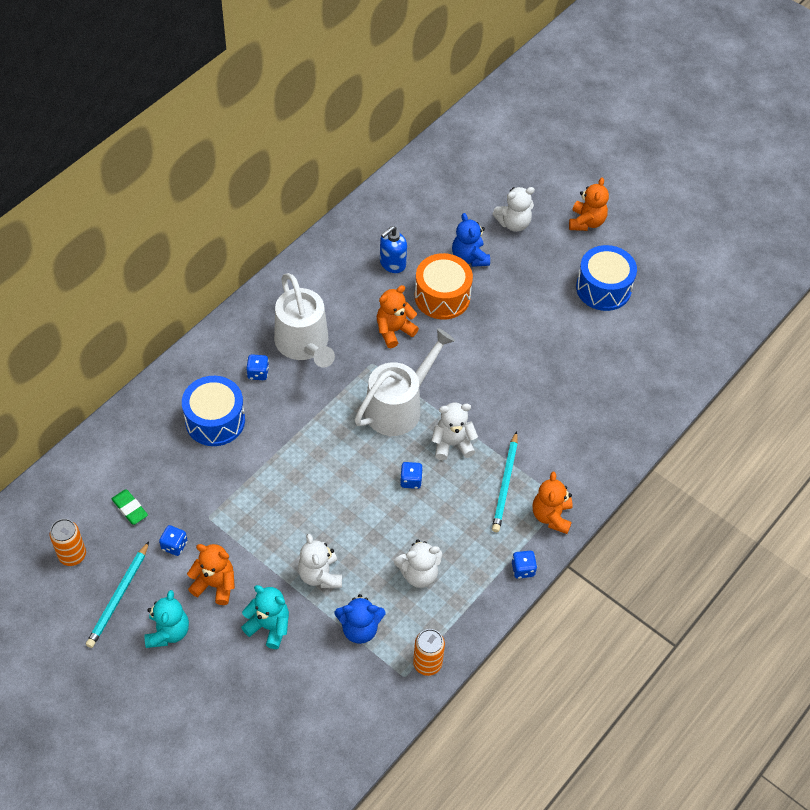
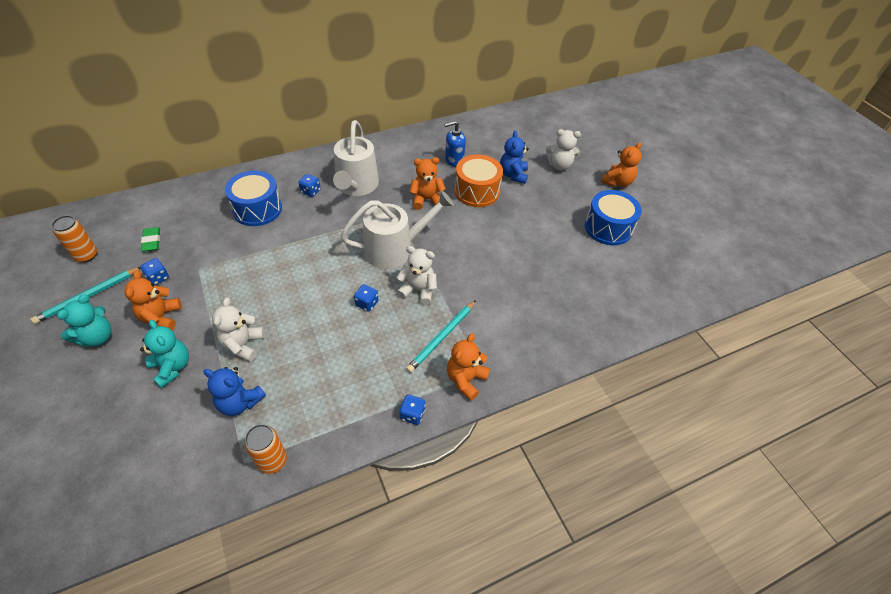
camera: 25 degrees right, 5 degrees down
(215, 584) = (161, 317): orange teddy bear -> orange teddy bear turned 135 degrees counterclockwise
(418, 574) = (321, 378): white teddy bear -> none

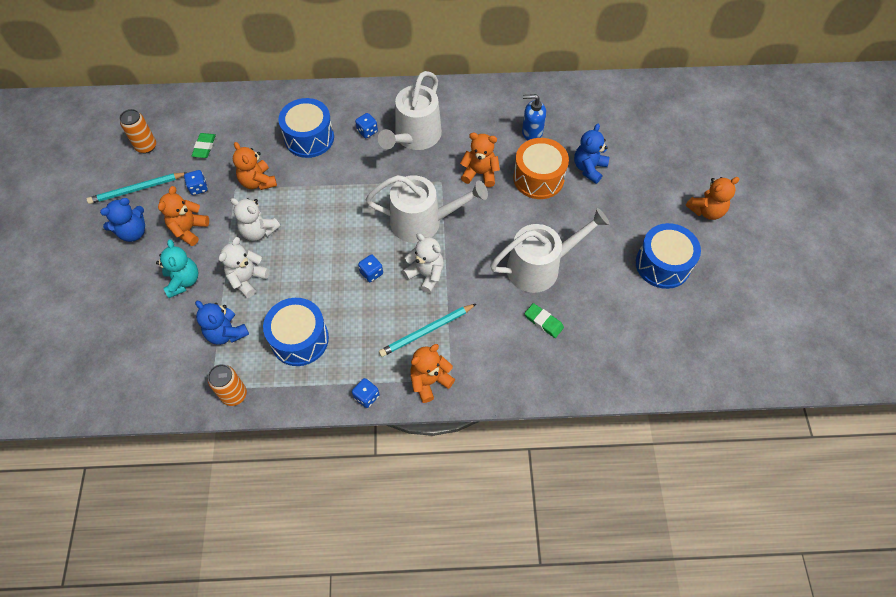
camera: 25 degrees right, 10 degrees up
(97, 337) = (133, 232): turquoise teddy bear -> blue teddy bear
(220, 257) = (258, 182): none -> orange teddy bear
(321, 383) = (299, 339): none -> blue drum
(513, 256) = (540, 267): none -> white watering can
(539, 298) = (543, 322): none -> green eraser
(559, 165) = (649, 170): white teddy bear -> white teddy bear (258, 231)

